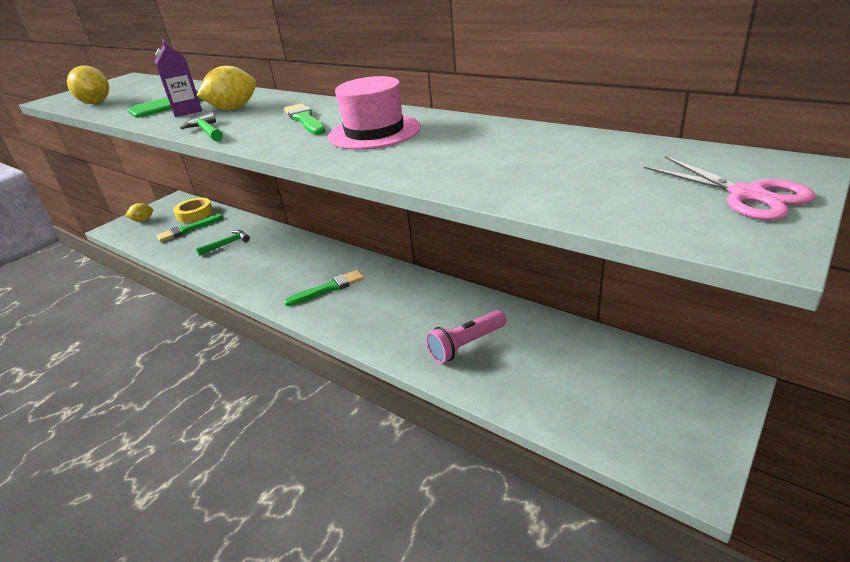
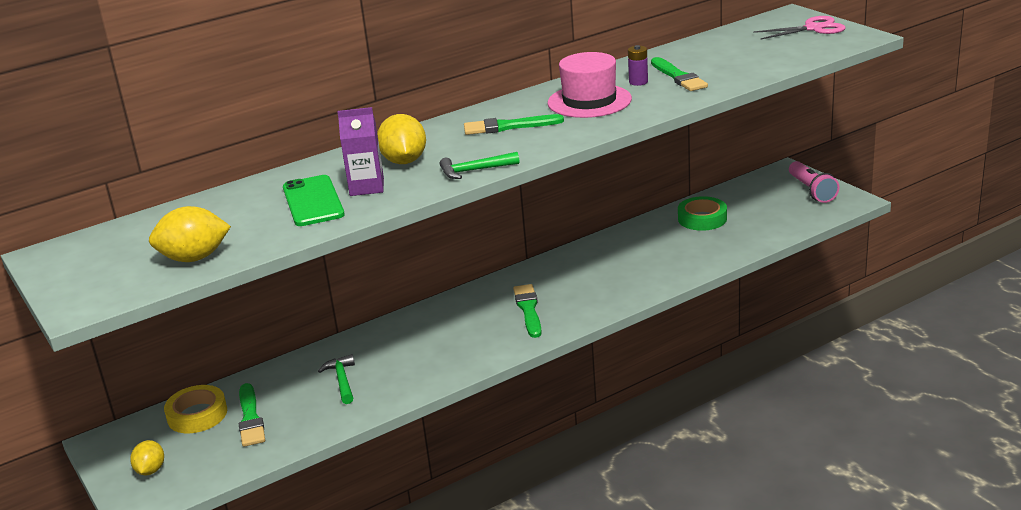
camera: 70 degrees left, 5 degrees down
(438, 139) = (638, 82): none -> purple battery
(464, 153) = (678, 77): none -> green brush
(466, 345) = (679, 249): pink flashlight -> pink flashlight (811, 190)
(545, 344) = (702, 219): none -> green tape

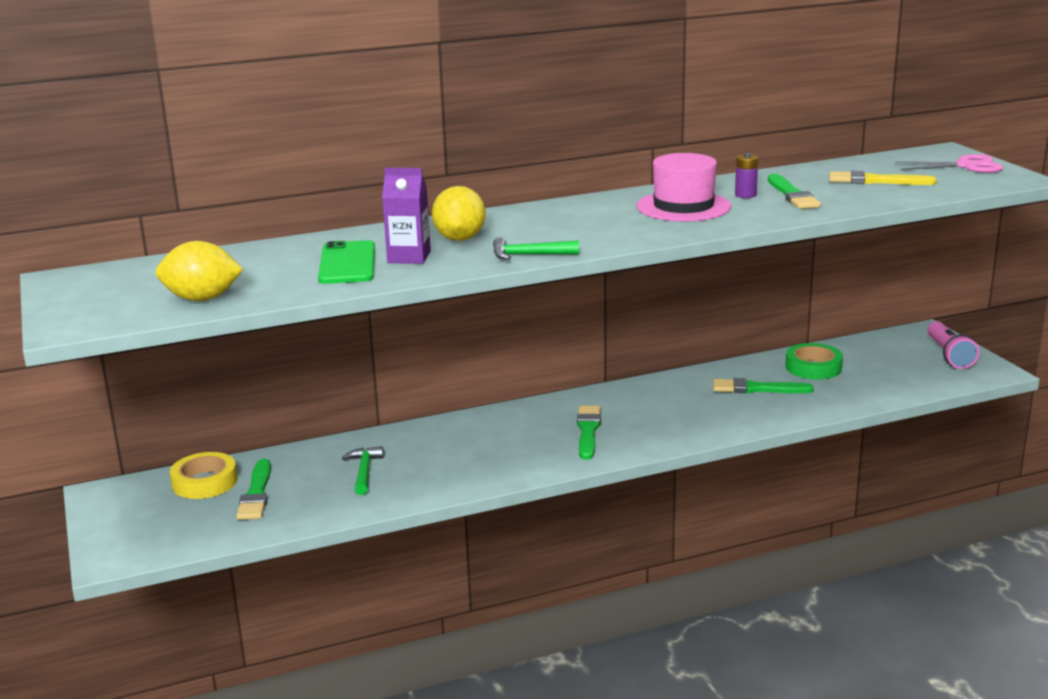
camera: 10 degrees right, 5 degrees down
(151, 470) = (136, 527): yellow lemon -> none
(508, 126) = (585, 220): green brush -> green brush (757, 389)
(744, 53) = (876, 181): none -> yellow brush

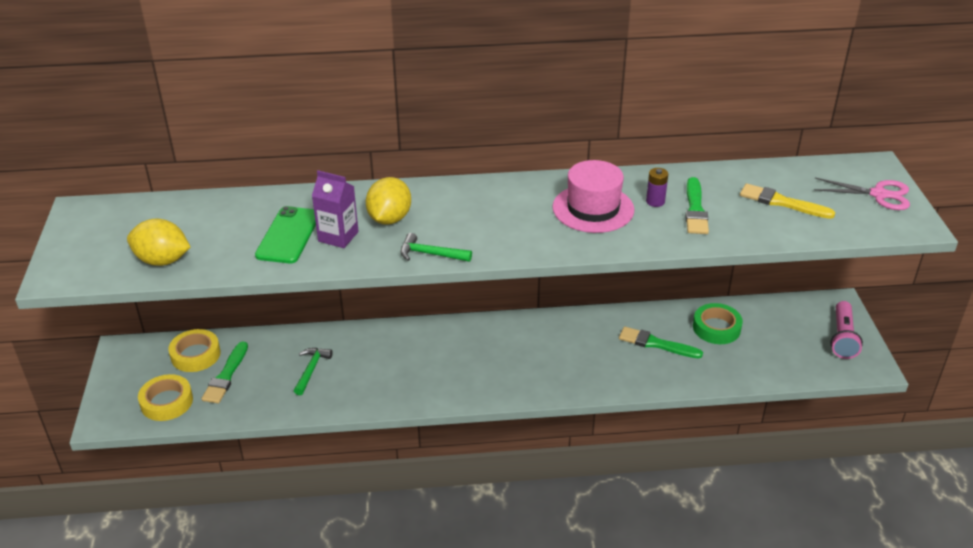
camera: 15 degrees right, 15 degrees up
(189, 529) = (166, 402): none -> yellow tape
(588, 431) = (497, 363): green brush -> none

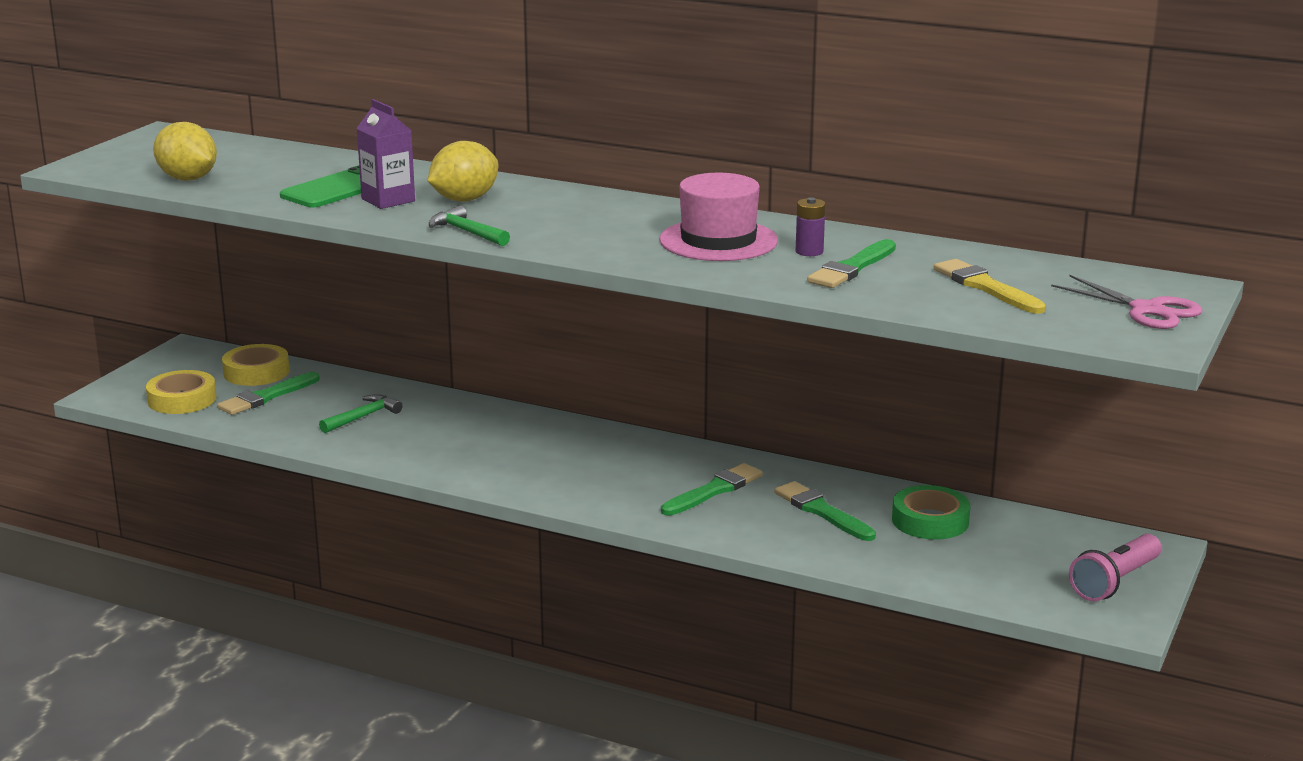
camera: 30 degrees right, 15 degrees down
(584, 350) = (714, 490): none -> green brush

